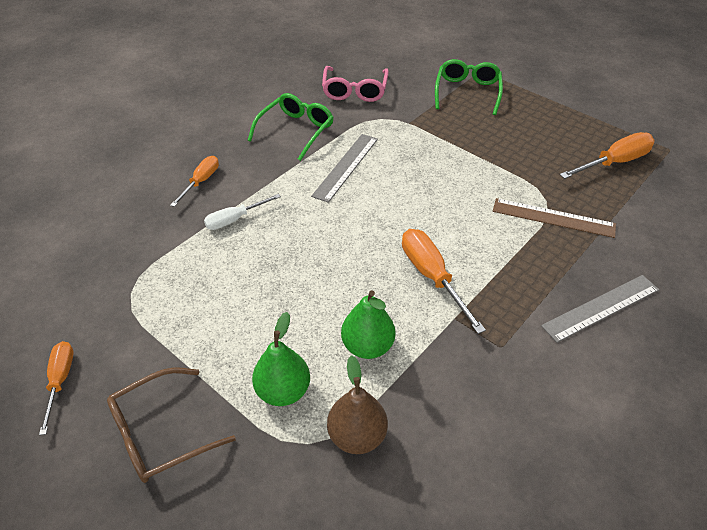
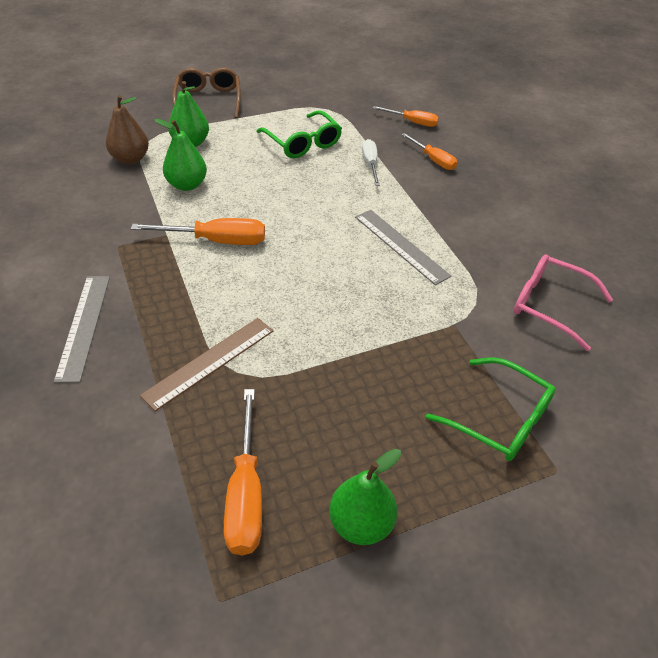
camera: 115 degrees right, 0 degrees up
(60, 381) = (277, 79): orange screwdriver -> orange screwdriver (412, 122)
(295, 131) = (483, 232): green glasses -> green glasses (302, 142)
(580, 120) = (361, 523): none -> green pear

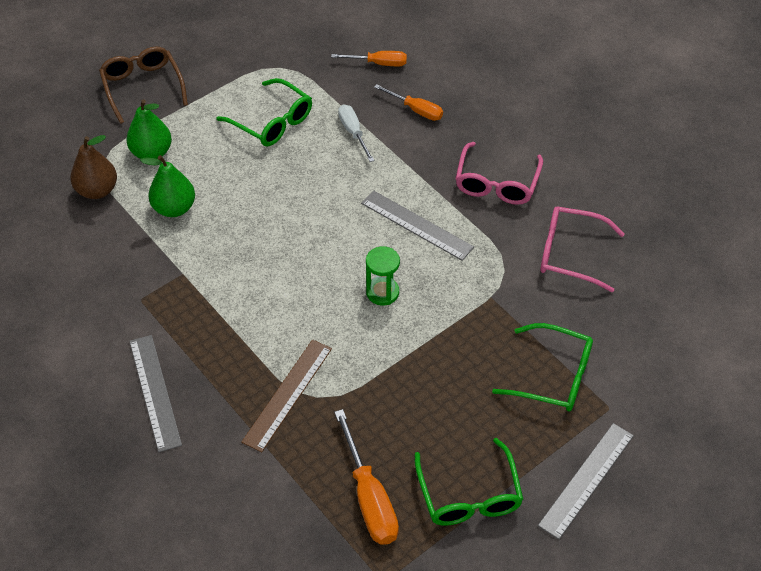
camera: 15 degrees left, 5 degrees up
(216, 241) = (236, 267): orange screwdriver -> none
(345, 294) = (382, 292): none -> green hourglass
(361, 523) = (469, 494): green pear -> green glasses
(491, 229) = (497, 183): none -> pink glasses
(509, 548) = (586, 479): none -> grey ruler

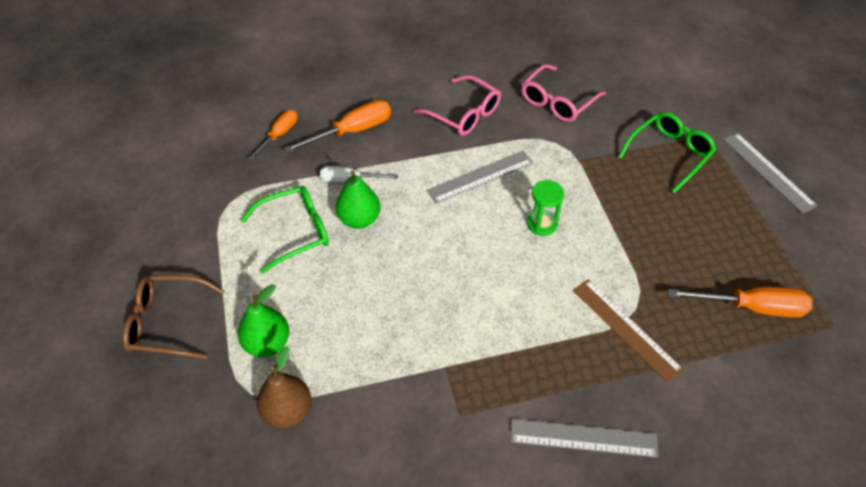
camera: 65 degrees left, 0 degrees up
(174, 208) = (356, 347): green pear -> green pear (359, 219)
(416, 110) = (352, 131): orange screwdriver -> orange screwdriver, size x1.56
(469, 494) = (764, 242): green glasses -> none

